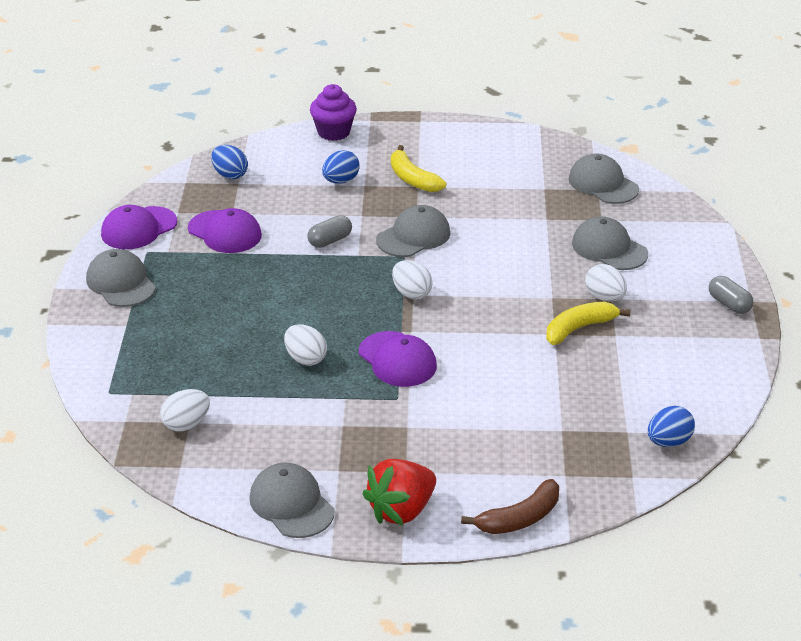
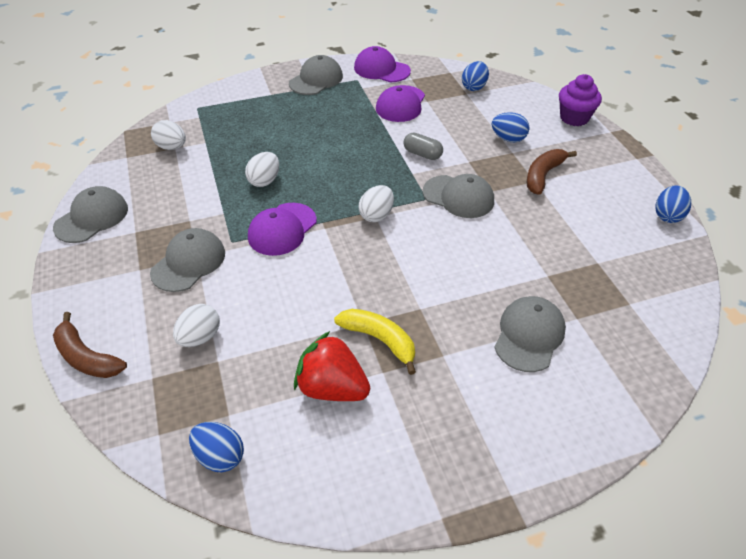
camera: 70 degrees right, 10 degrees up
(401, 510) = (90, 278): red strawberry -> red strawberry (332, 388)
(412, 179) = (543, 175): yellow banana -> brown banana
(507, 134) = (667, 216): none -> blue egg
(603, 184) = (642, 306): grey cap -> grey cap (188, 262)
(604, 297) = (441, 349): white egg -> white egg (200, 337)
(729, 304) = (492, 471): grey capsule -> none

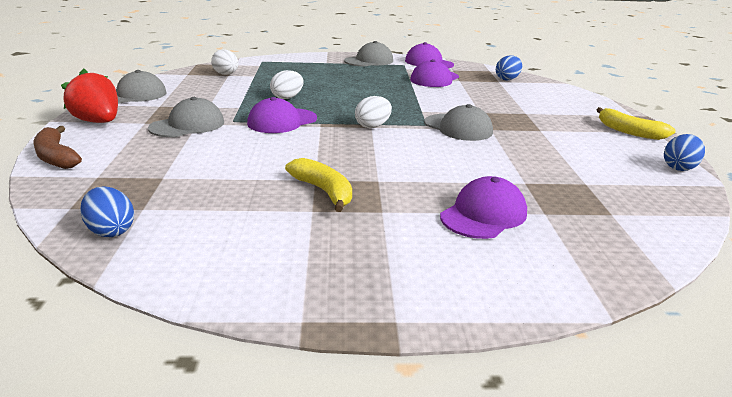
camera: 15 degrees right, 20 degrees down
(200, 337) = (160, 162): white egg -> none
(332, 388) = (254, 211): red strawberry -> red strawberry (98, 122)
(422, 154) = (438, 103): grey capsule -> none
(508, 139) = (525, 106): blue egg -> none
(529, 335) = (483, 215): grey cap -> purple cap
(543, 175) = (550, 128): brown banana -> none
(574, 118) = (598, 104): purple cupcake -> none
(613, 163) = (629, 131): none -> yellow banana

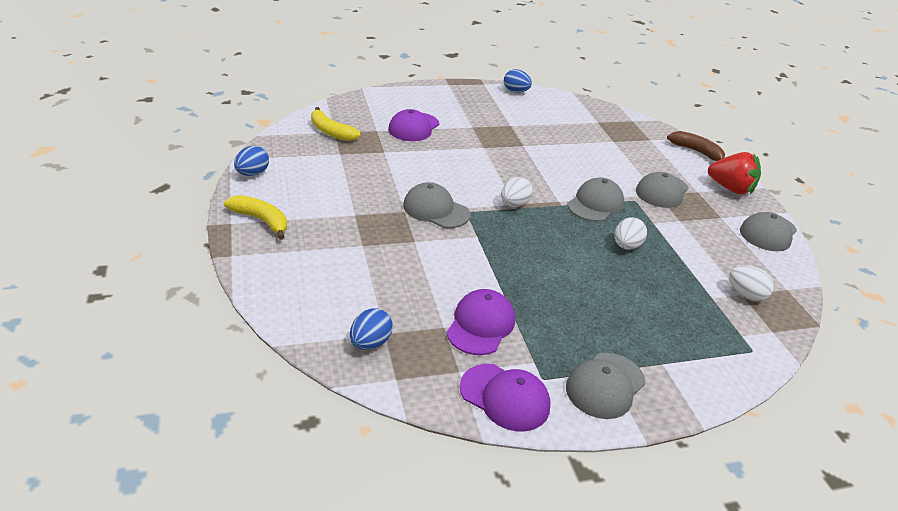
camera: 165 degrees right, 10 degrees up
(110, 231) = (596, 110): blue egg -> blue egg (515, 91)
(282, 121) = (595, 204): purple cap -> grey cap
(324, 191) = (512, 137): yellow banana -> yellow banana (331, 132)

